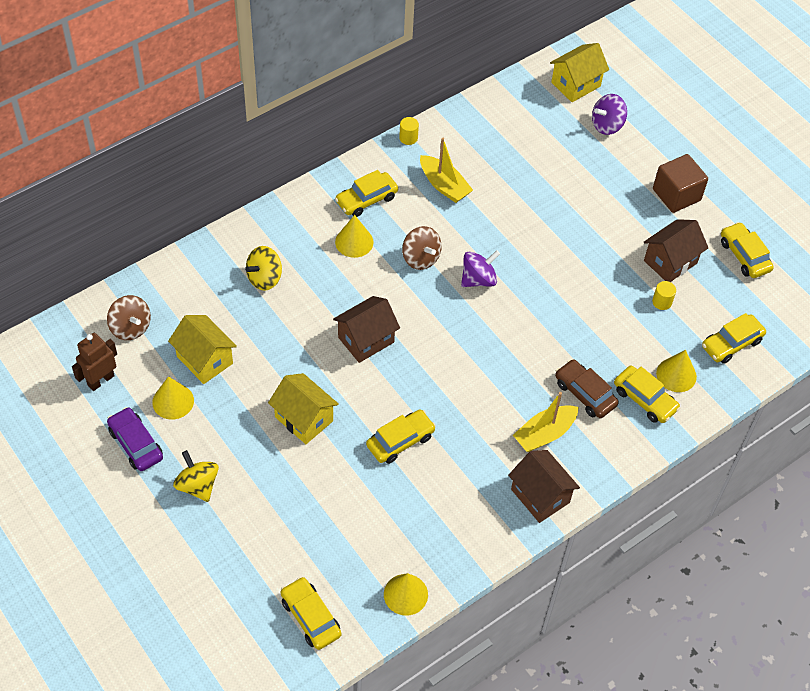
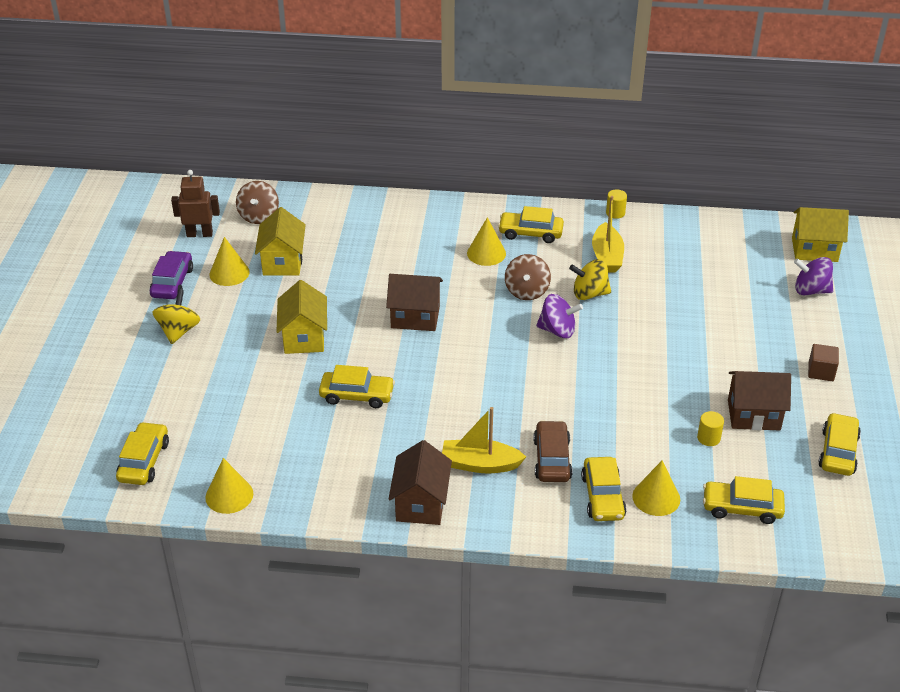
camera: 45 degrees right, 15 degrees down
(264, 278) = (389, 239): yellow spinning top -> yellow spinning top (589, 294)
(676, 195) = (821, 371): brown cube -> brown cube, size x0.60

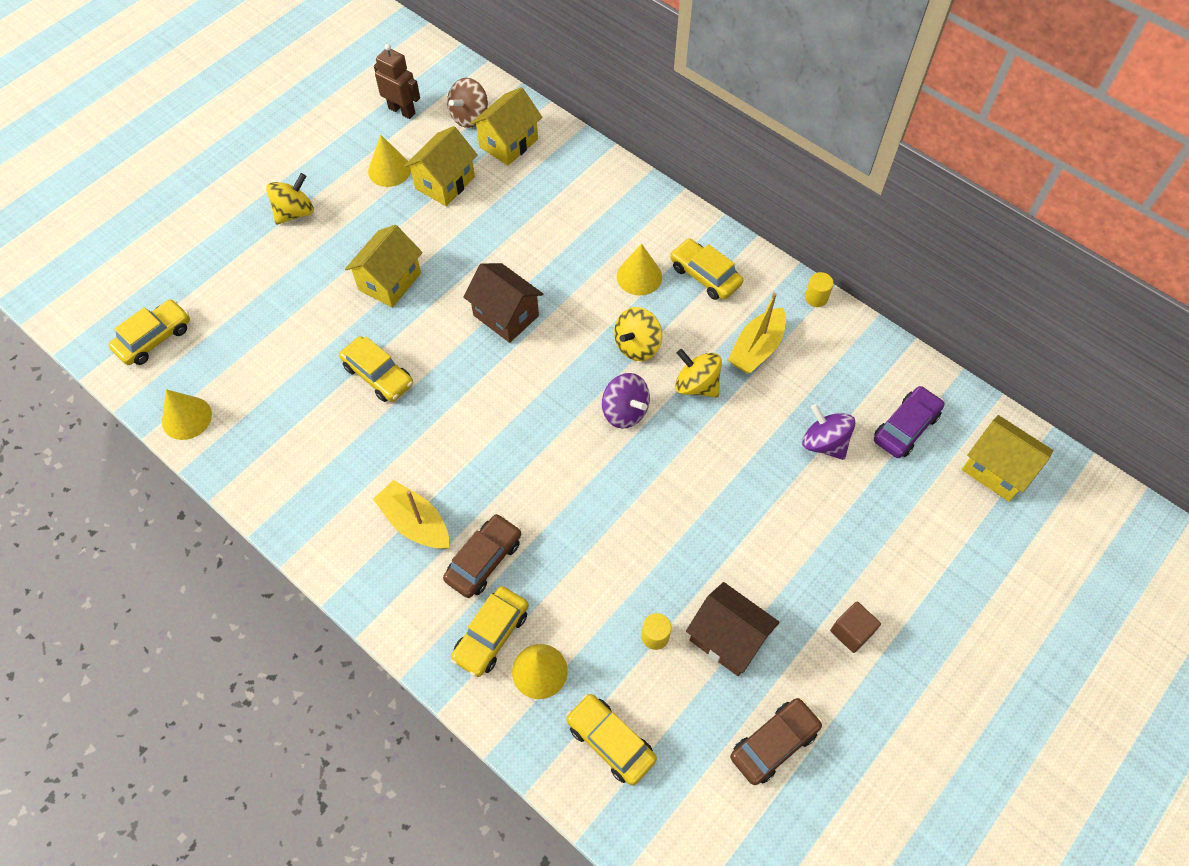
camera: 35 degrees right, 20 degrees up
(172, 282) = (334, 154): purple car -> purple car (905, 427)
(307, 219) = (508, 143): none -> yellow house
(421, 503) = (327, 532): brown house -> none
(526, 291) = (637, 346): brown spinning top -> yellow spinning top
(810, 290) = (940, 521): purple spinning top -> purple spinning top (824, 443)
(838, 452) = (774, 743): yellow car -> brown car

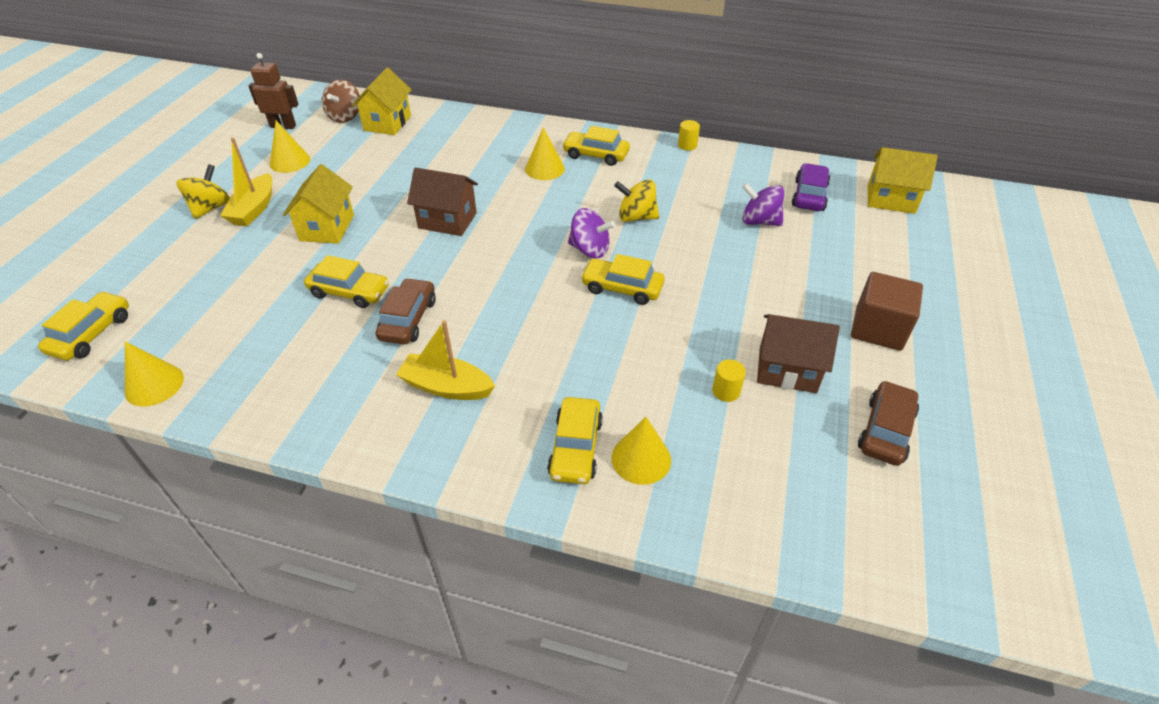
camera: 25 degrees left, 15 degrees down
(445, 183) = (345, 157): yellow house -> none
(484, 560) = (532, 392): brown car -> brown car (408, 319)
(610, 741) = (747, 489): yellow car -> yellow car (622, 288)
(637, 346) = (571, 208): yellow spinning top -> none
(756, 348) = (666, 184): yellow boat -> yellow boat (254, 209)
(851, 632) = (878, 329): brown cube -> brown cube, size x1.67

